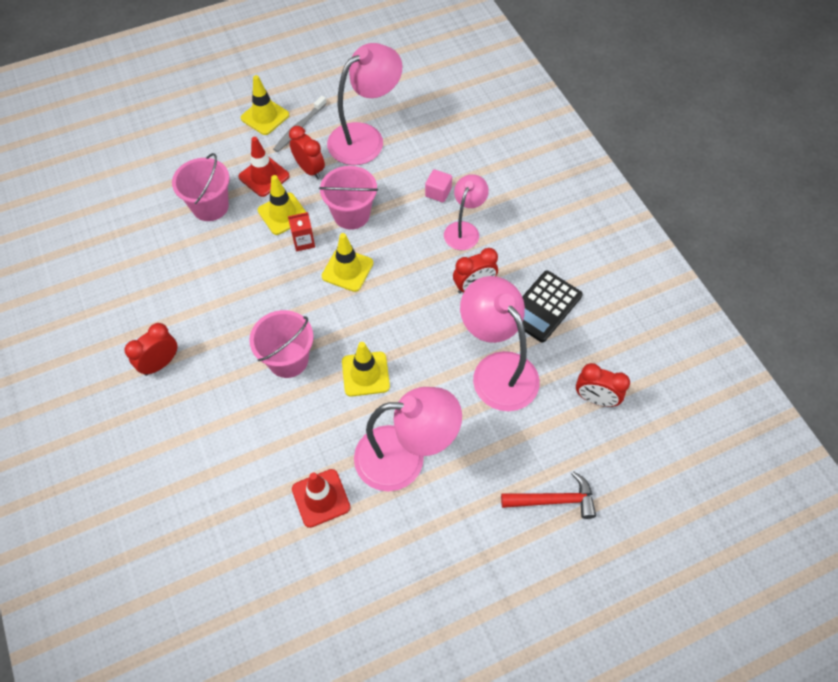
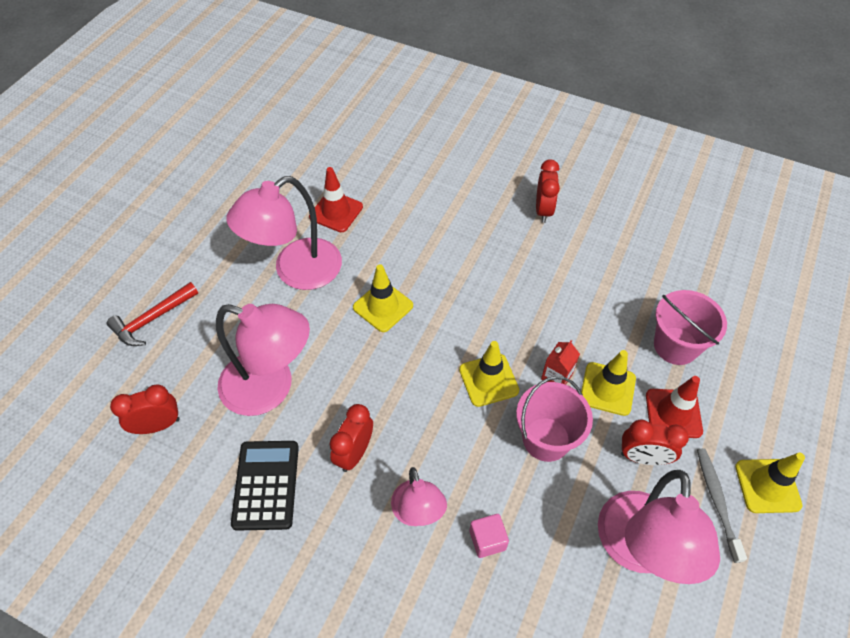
camera: 140 degrees right, 5 degrees down
(288, 359) = (455, 275): pink bucket -> none

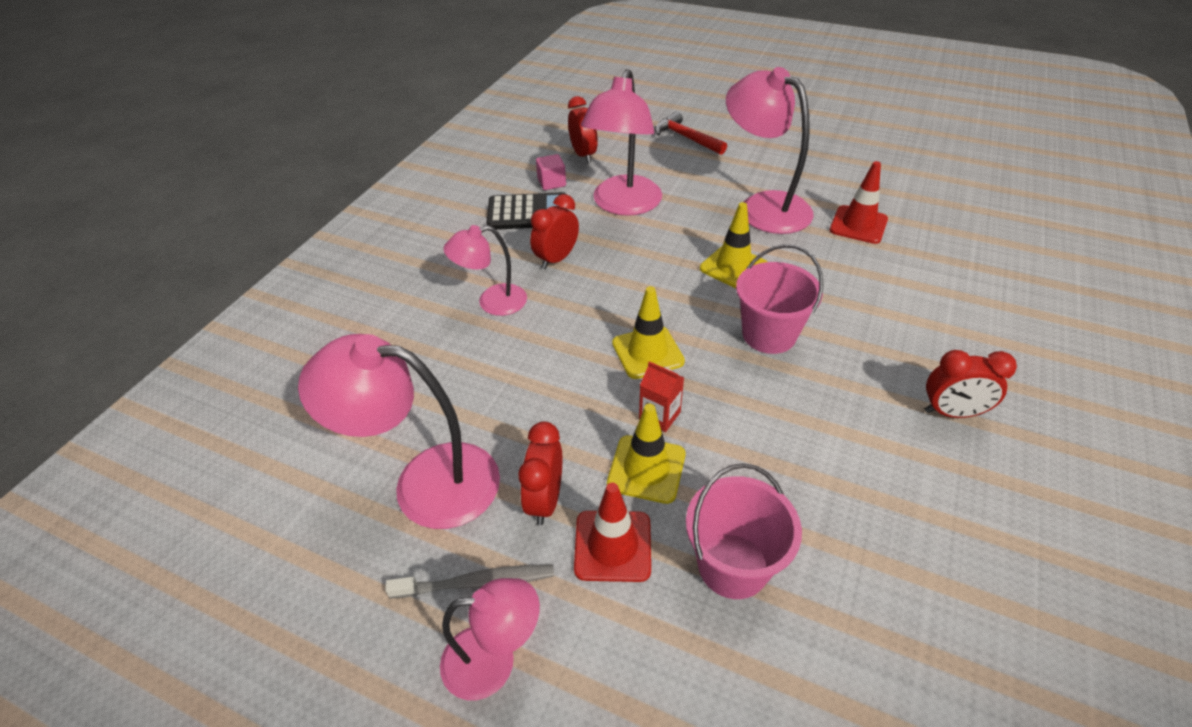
camera: 90 degrees right, 10 degrees down
(354, 453) = (556, 259): red clock -> red clock turned 75 degrees counterclockwise
(487, 540) = (458, 351): pink cube -> pink cube (551, 183)
(546, 439) = (571, 402): pink bucket -> pink bucket (769, 334)
(767, 486) = (494, 660): yellow traffic cone -> pink lamp

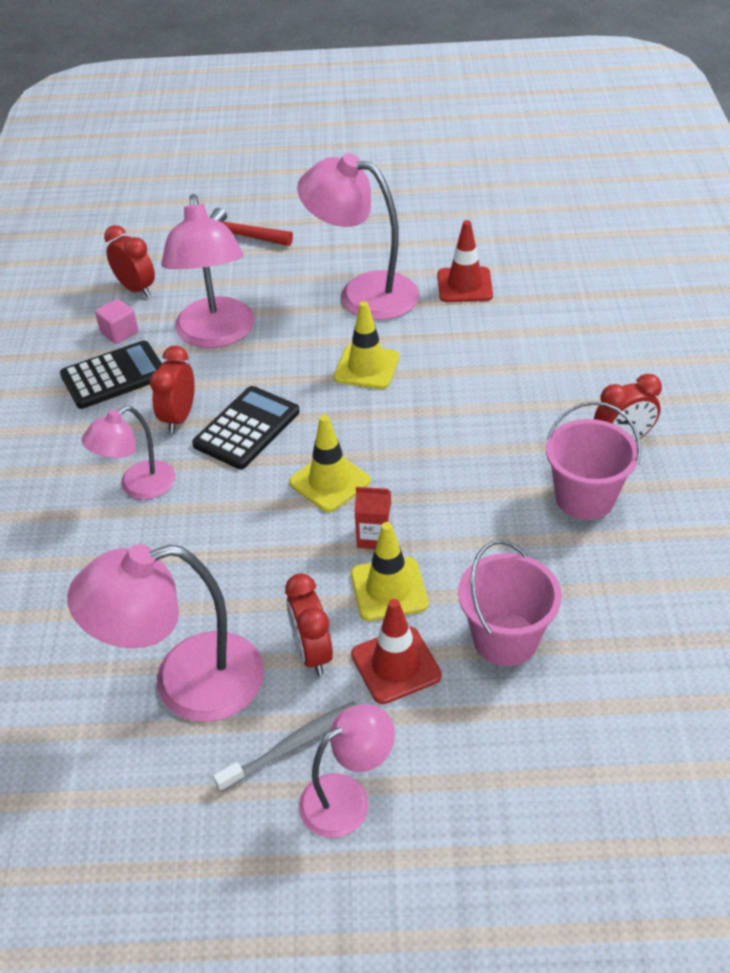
camera: 25 degrees left, 0 degrees up
(604, 285) = (247, 428): none -> black calculator
(769, 334) = (435, 424): pink bucket -> pink bucket (584, 498)

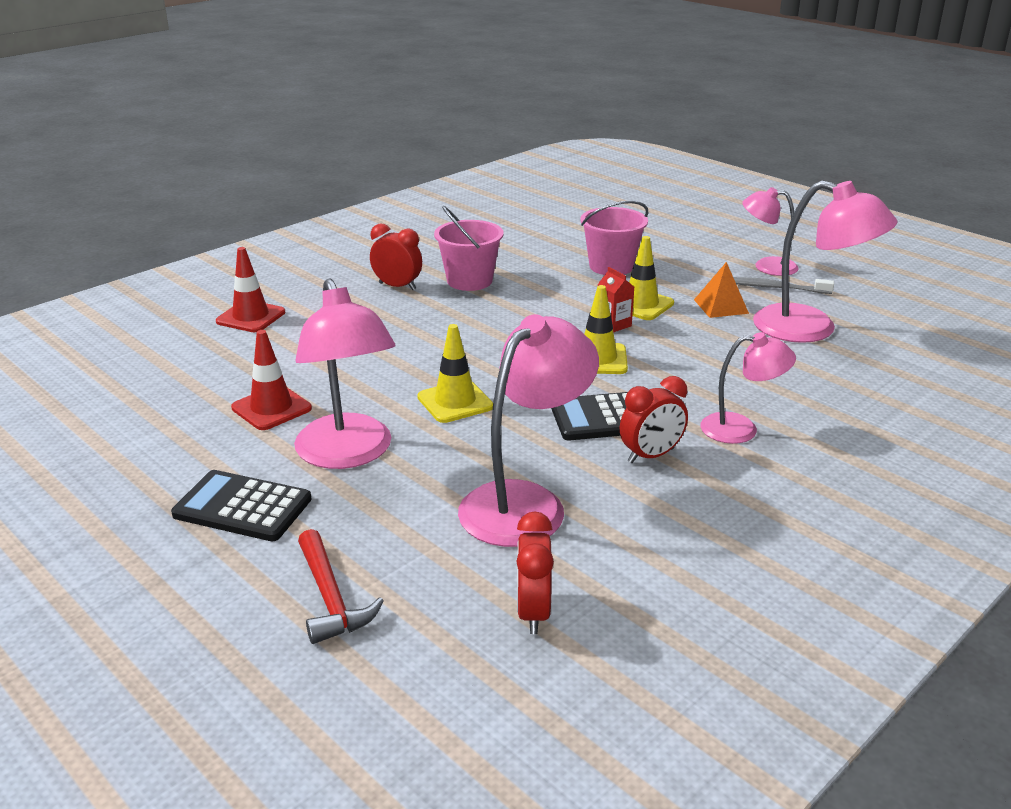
camera: 135 degrees left, 15 degrees down
(114, 376) = (669, 526): black calculator -> black calculator (242, 507)
(119, 332) = (613, 569): pink cube -> none
(312, 652) = (721, 306): red clock -> orange pyramid
(396, 665) = (681, 284): red traffic cone -> red traffic cone (251, 317)

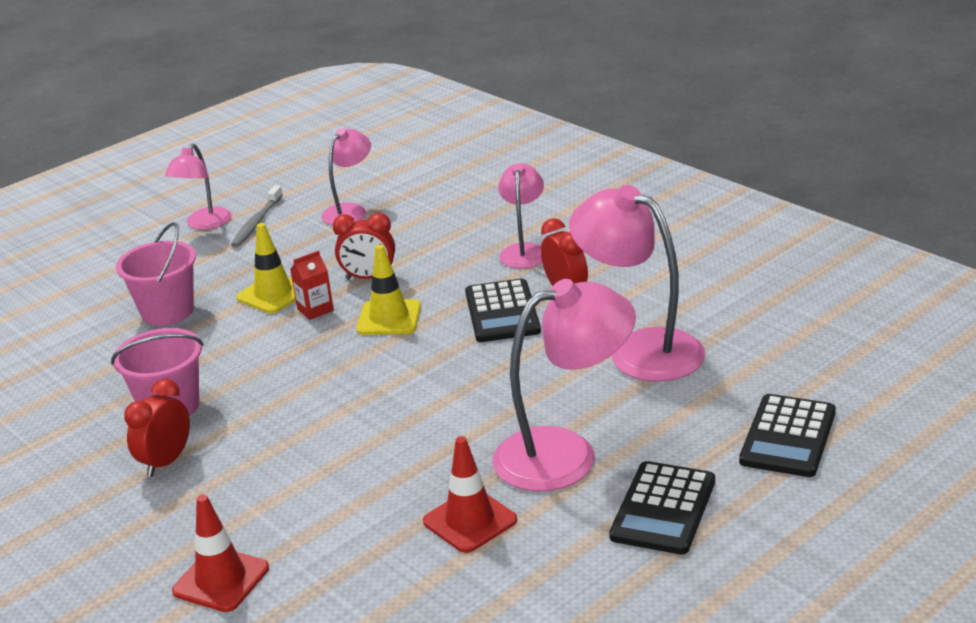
camera: 85 degrees left, 0 degrees up
(331, 598) = (788, 437): red hammer -> black calculator
(455, 402) = (466, 397): yellow traffic cone -> none
(533, 612) = (782, 341): red clock -> red clock (369, 278)
(721, 306) = (290, 251): orange pyramid -> none
(811, 329) = (350, 211): pink lamp -> pink lamp, size x0.59

